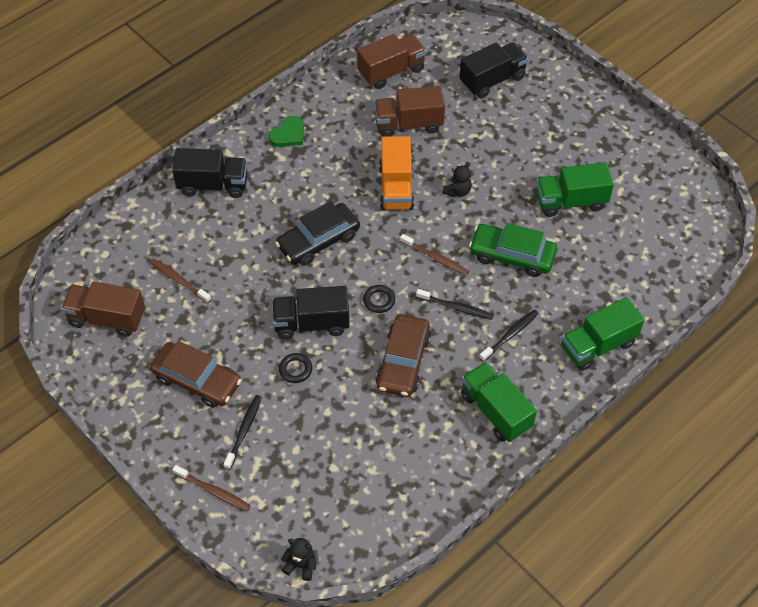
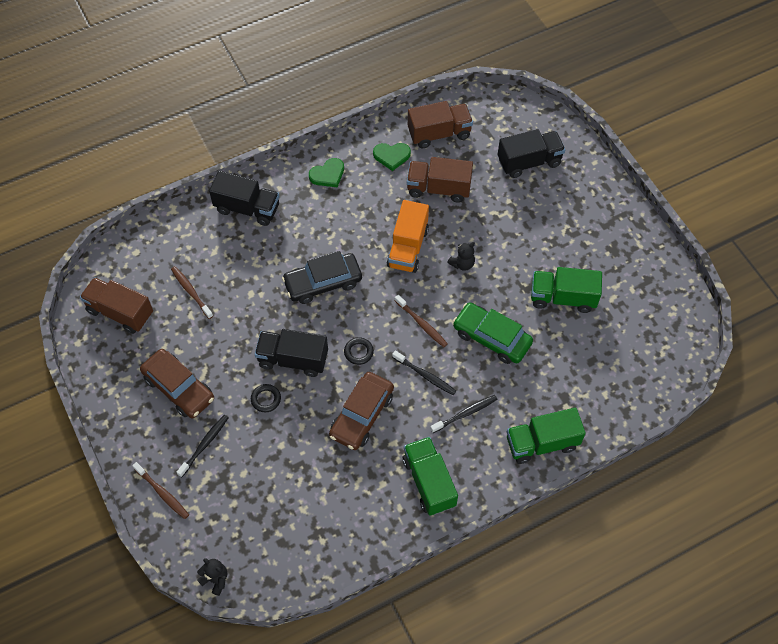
camera: 15 degrees right, 5 degrees up
(349, 103) = (391, 156): none -> green heart

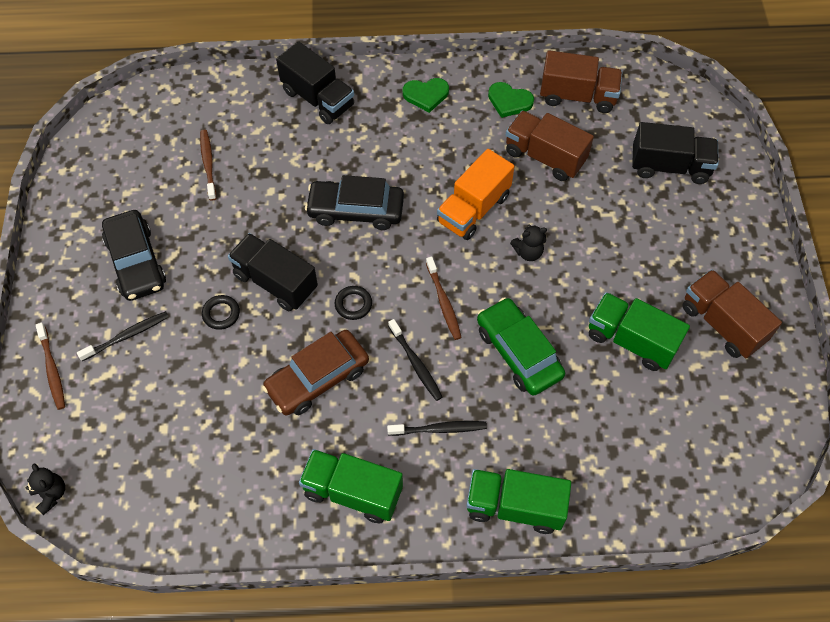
camera: 25 degrees right, 0 degrees up
(120, 312) = (123, 156): brown truck -> brown truck (722, 324)
(179, 388) = (136, 262): brown car -> black car
(429, 482) = (352, 492): green truck -> green truck turned 75 degrees counterclockwise

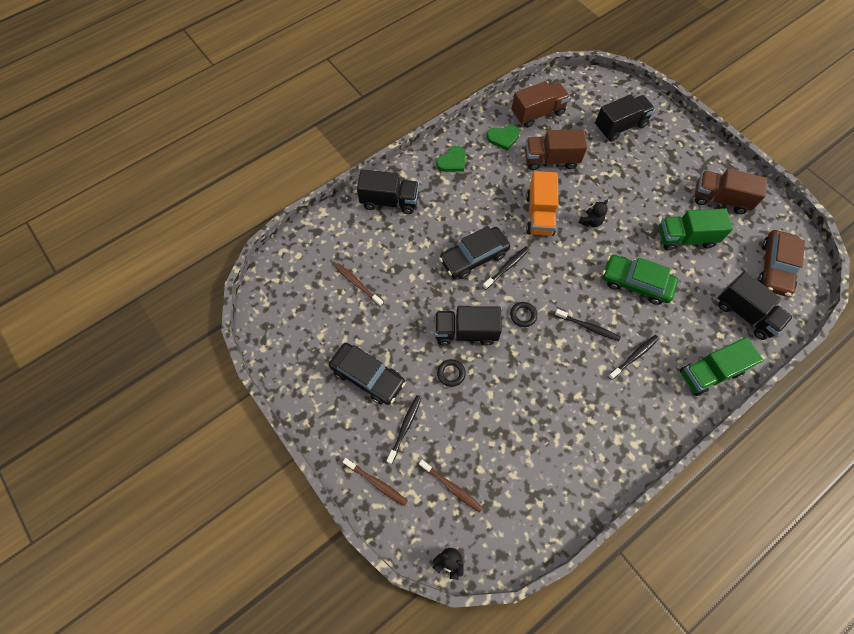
camera: 35 degrees left, 5 degrees up
(317, 378) = (542, 374): brown car -> brown car (774, 267)
(352, 492) = (621, 427): green truck -> none
(382, 243) = (506, 267): none -> black toothbrush
(443, 302) = (571, 280): brown toothbrush -> brown toothbrush (451, 487)
(625, 472) = (745, 313): none -> black truck

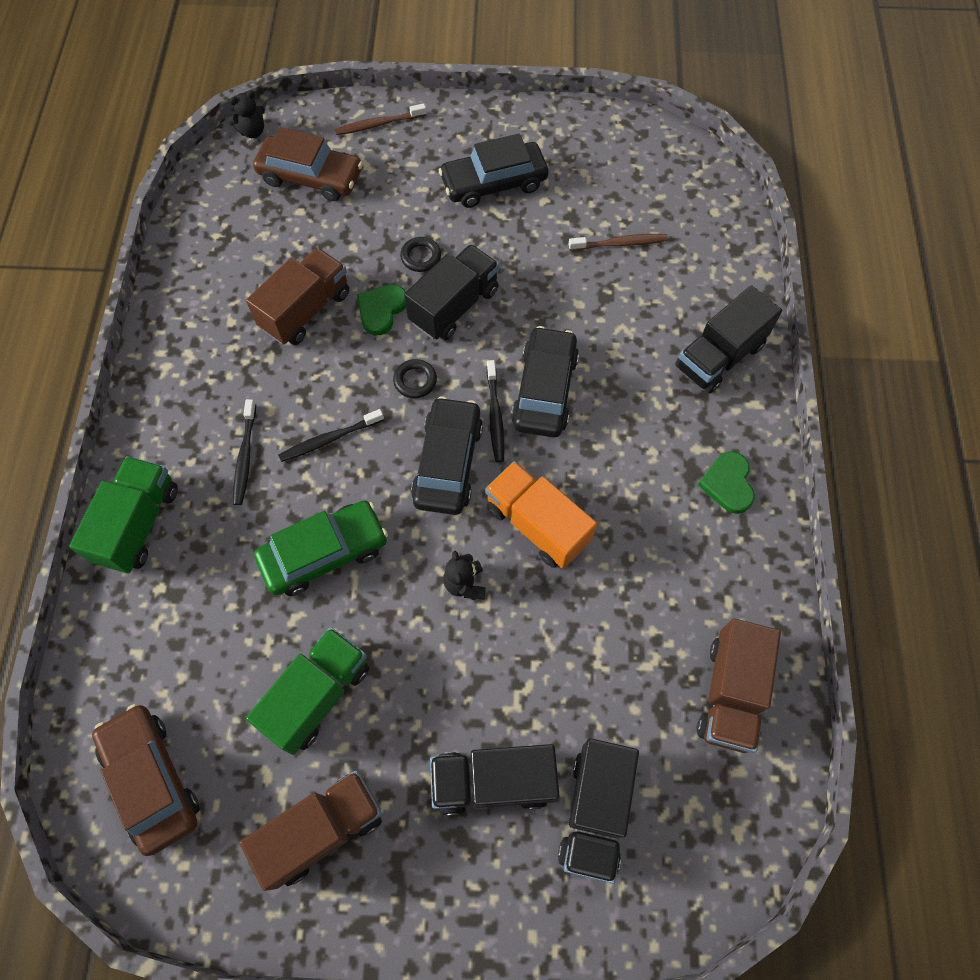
camera: 130 degrees right, 0 degrees up
(405, 428) = (406, 179): black toothbrush -> none
(451, 487) = (310, 177): brown toothbrush -> brown car
(503, 138) = (719, 592): green heart -> green heart (381, 310)
(548, 268) = (448, 463): none -> black car
(551, 159) = (619, 628): brown truck -> brown truck (305, 310)
(745, 313) = (146, 654): black truck -> black truck (493, 781)

